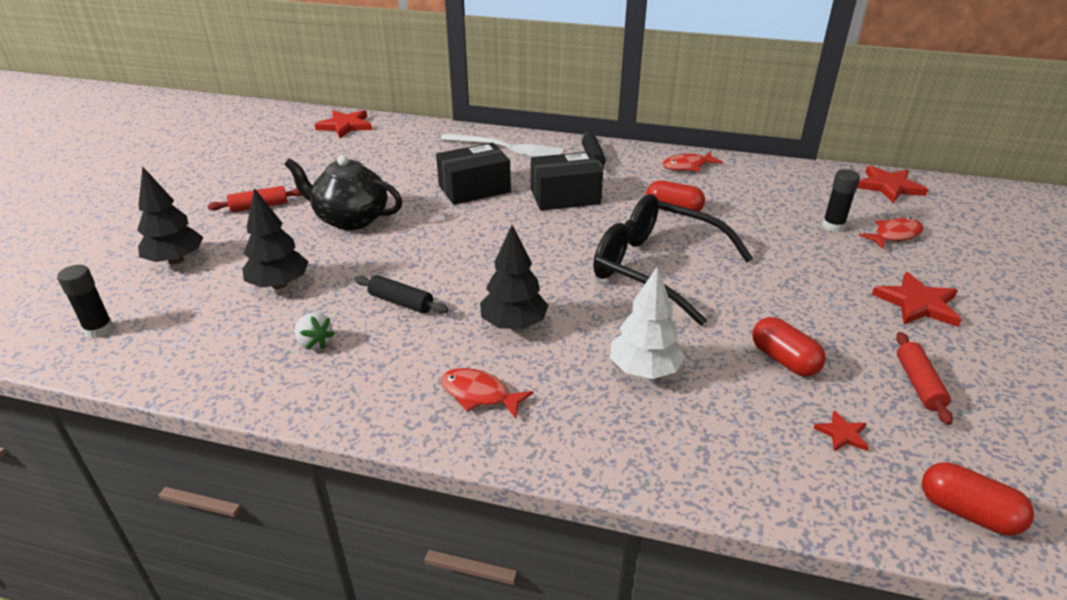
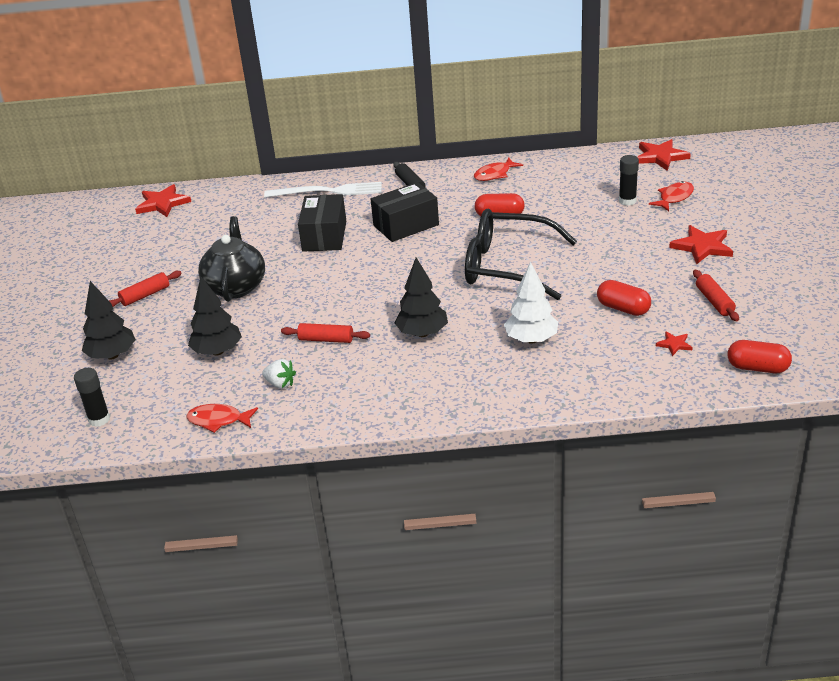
camera: 15 degrees left, 0 degrees up
(351, 219) = (235, 287): black teapot -> black teapot turned 90 degrees clockwise
(401, 302) = (326, 339): black rolling pin -> red rolling pin
(474, 189) = (324, 236): black box -> black box turned 45 degrees counterclockwise
(479, 394) = (425, 384): red fish -> red fish (218, 420)

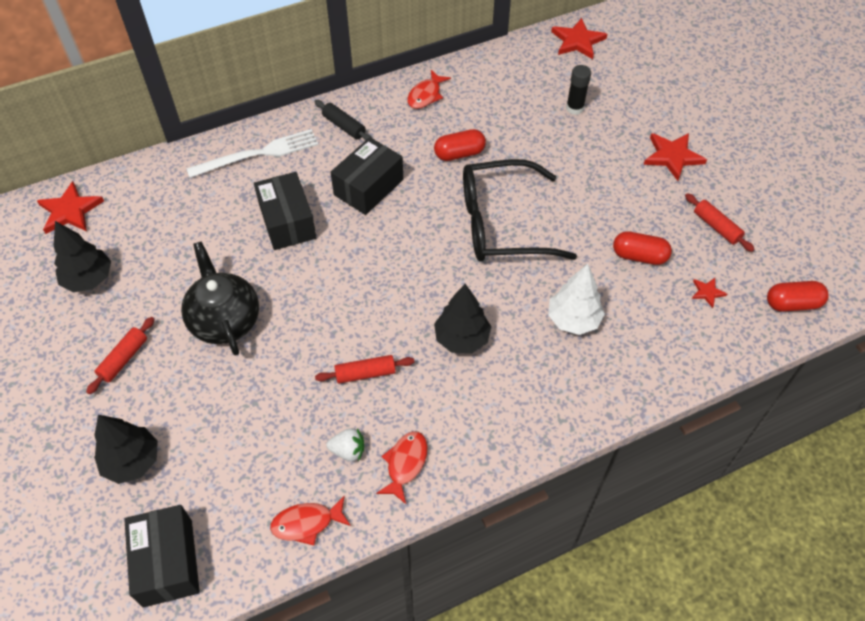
camera: 25 degrees left, 20 degrees up
(99, 419) = (167, 562): black glue stick -> black box
(218, 351) = (254, 422): black tree -> black tree (89, 279)
(674, 197) = (616, 95): red fish -> red fish (405, 464)

